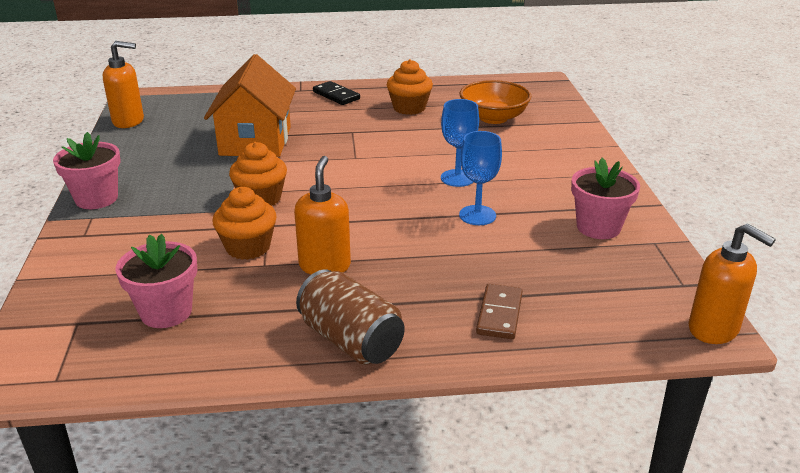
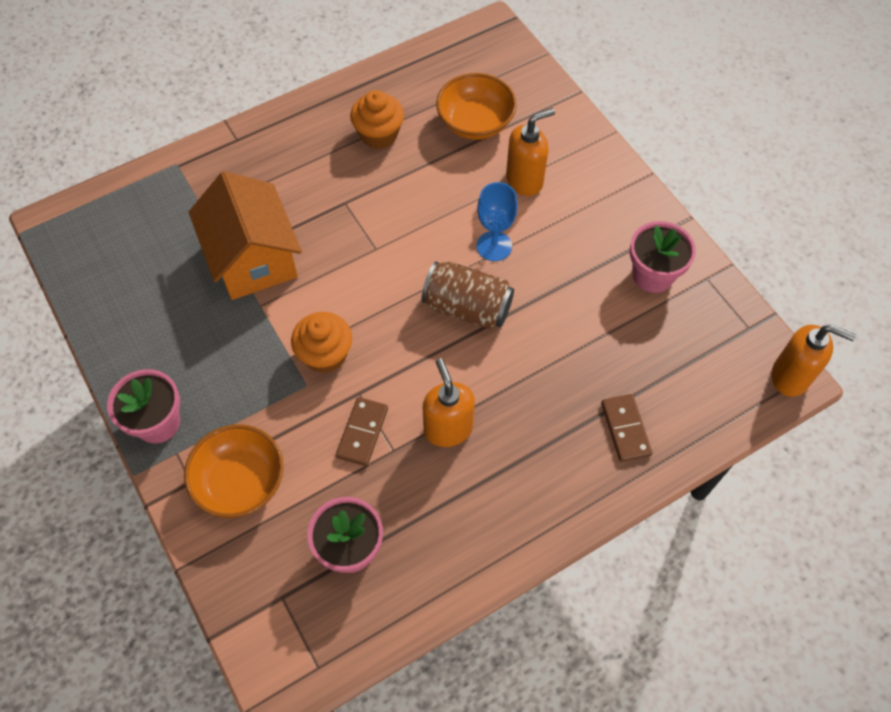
camera: 25 degrees left, 30 degrees up
(121, 246) = (240, 482): none -> orange bowl
(129, 121) = (82, 275): orange soap dispenser -> orange soap dispenser (525, 180)
(248, 247) = (362, 433): orange cupcake -> brown domino
(336, 95) = (285, 137): black domino -> none
(351, 340) = (526, 513): brown can -> brown can (467, 307)
(477, 215) = (542, 299): blue goblet -> none

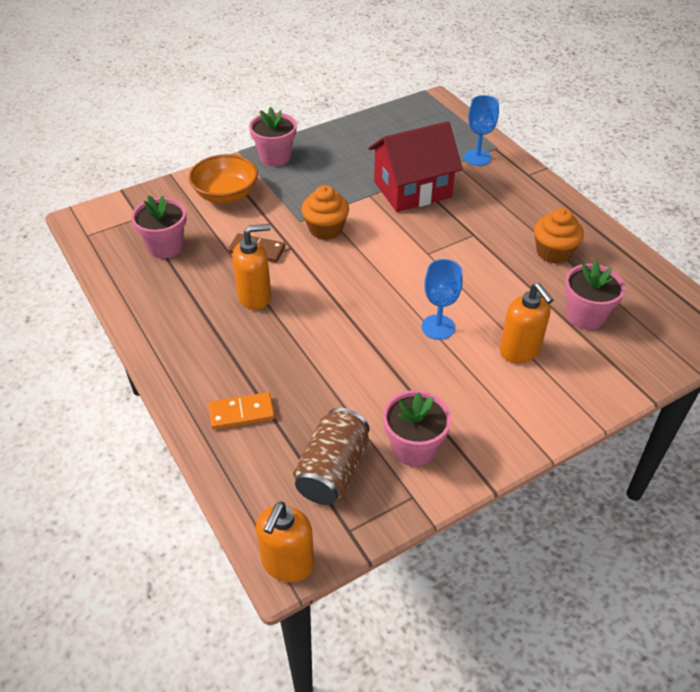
camera: 90 degrees right, 15 degrees down
(194, 186) = (477, 157): none -> blue goblet
(253, 258) = (412, 189): orange house -> red house
(467, 307) = (370, 309): brown can -> brown can (332, 471)
(475, 123) = (585, 316): orange bowl -> pink flower pot
(625, 429) = (241, 413): brown domino -> orange domino

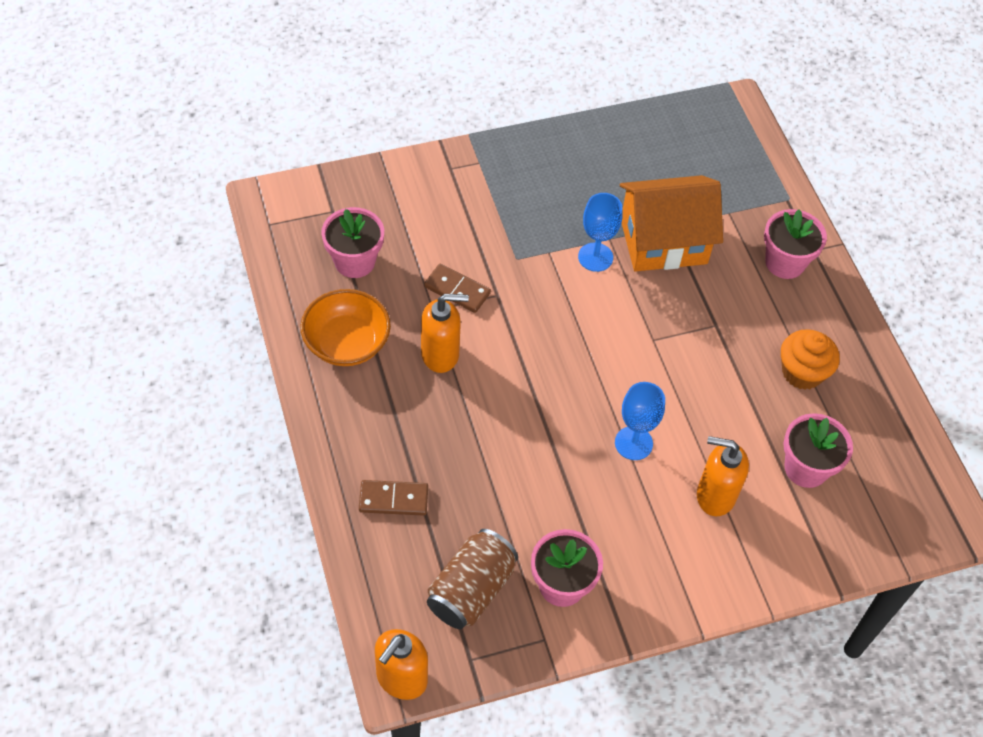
camera: 10 degrees right, 10 degrees up
(226, 194) = (439, 199): orange bowl -> orange bowl (347, 343)
(241, 413) = (393, 499): orange domino -> brown domino
(275, 157) = (511, 154): pink flower pot -> pink flower pot (785, 262)
(325, 229) = (543, 277): orange cupcake -> none
(412, 189) = (663, 241): red house -> orange house
(477, 157) = (759, 209): blue goblet -> blue goblet (595, 257)
(520, 351) = (715, 495): orange soap dispenser -> orange soap dispenser turned 120 degrees clockwise

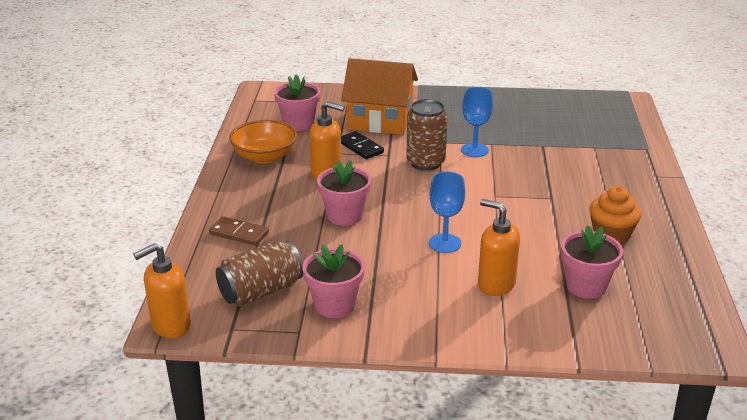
camera: 25 degrees right, 25 degrees down
(457, 290) = (360, 147): brown domino -> black domino
(548, 299) = (425, 162): none -> brown can
(663, 241) = (532, 152): orange house -> orange house (380, 120)
(785, 262) = (627, 177): pink flower pot -> pink flower pot (344, 216)

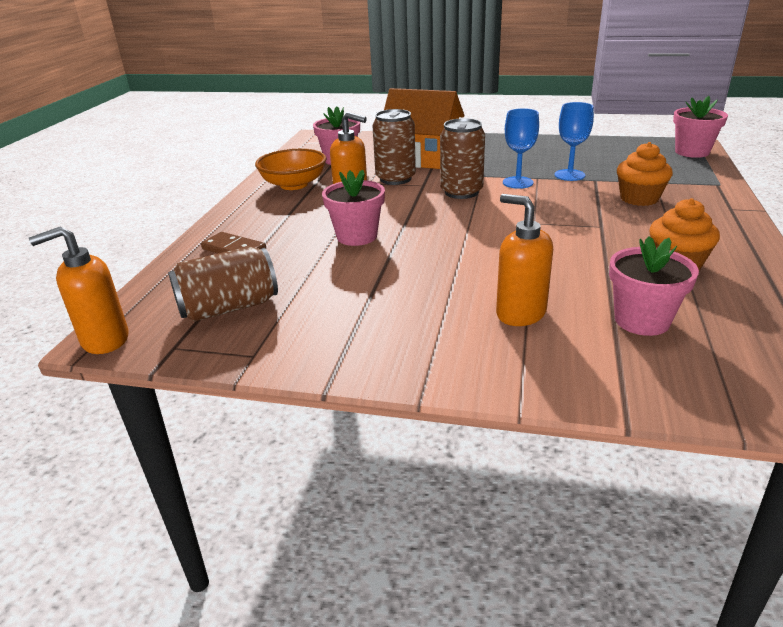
camera: 10 degrees right, 0 degrees up
(334, 305) = (309, 327): pink flower pot -> pink flower pot (692, 152)
(360, 147) = (395, 179): black domino -> brown can
(445, 243) = (465, 266): blue goblet -> blue goblet (569, 175)
(581, 166) = (639, 198): none -> orange cupcake

